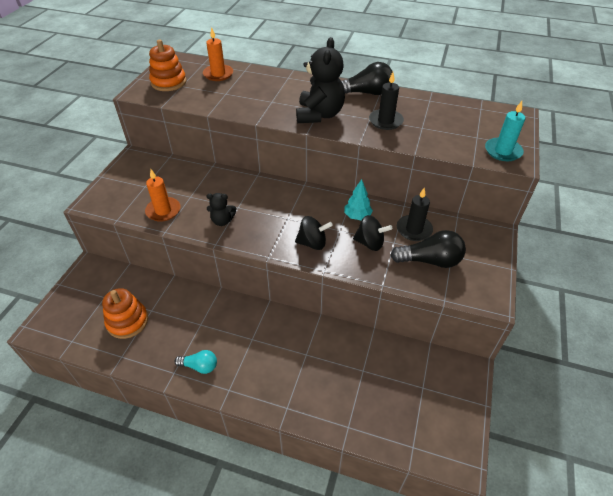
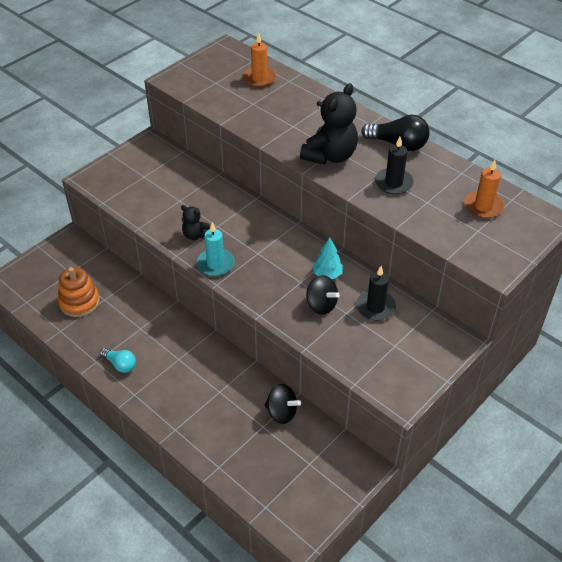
camera: 25 degrees right, 0 degrees up
(163, 211) = (147, 207): orange candle -> orange candle (483, 206)
(168, 82) = (205, 75): orange stacking toy -> none
(312, 243) = (265, 285): black spinning top -> black spinning top (281, 412)
(430, 260) = (368, 343): black light bulb -> none
(503, 151) = (492, 255): turquoise candle -> turquoise candle (215, 264)

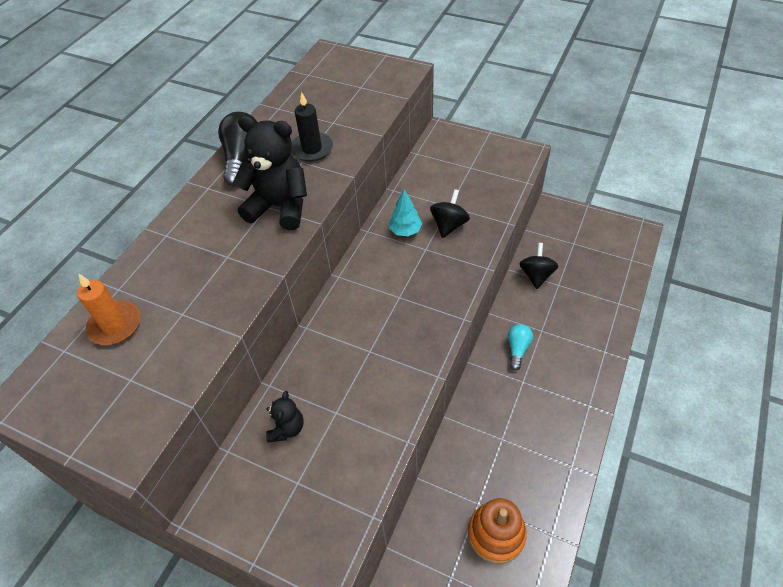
camera: 105 degrees left, 5 degrees up
(120, 364) = (561, 437): turquoise light bulb -> turquoise light bulb (517, 349)
(195, 235) = (394, 369): black teddy bear -> black teddy bear (287, 428)
(215, 264) = (434, 330): turquoise candle -> none
(375, 307) = (432, 188): black candle -> none
(483, 206) = (325, 88): orange candle -> none

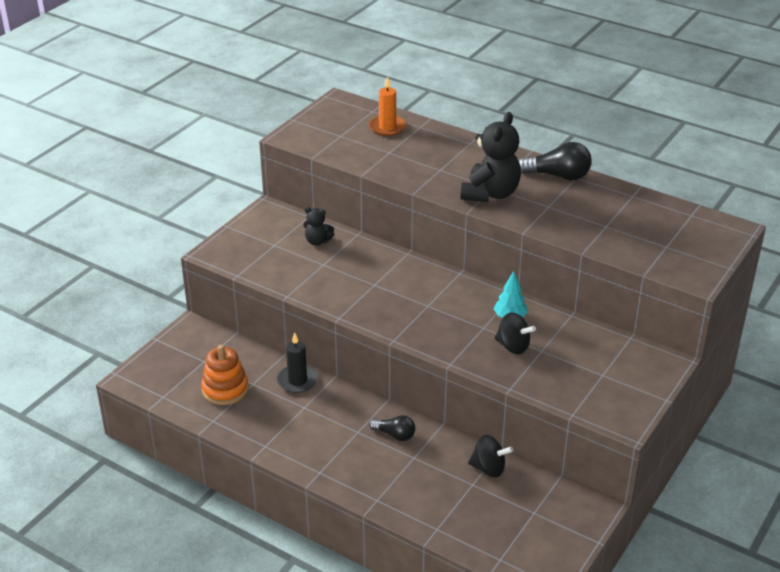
camera: 95 degrees right, 15 degrees down
(312, 149) = (566, 212): black candle -> black candle (297, 381)
(517, 349) = (395, 435): turquoise light bulb -> black light bulb

